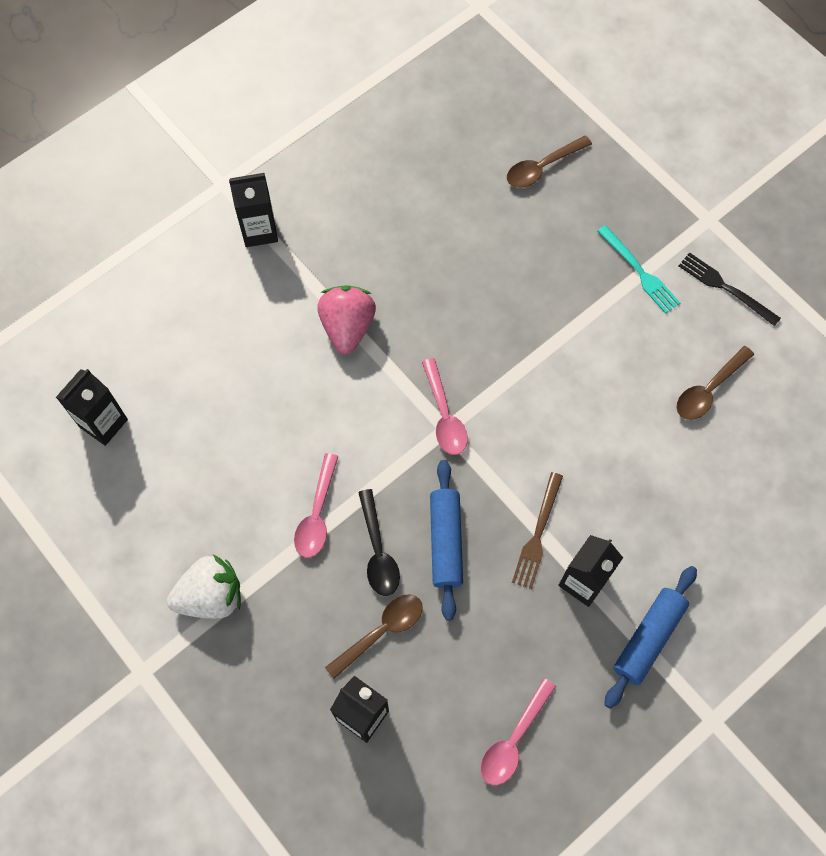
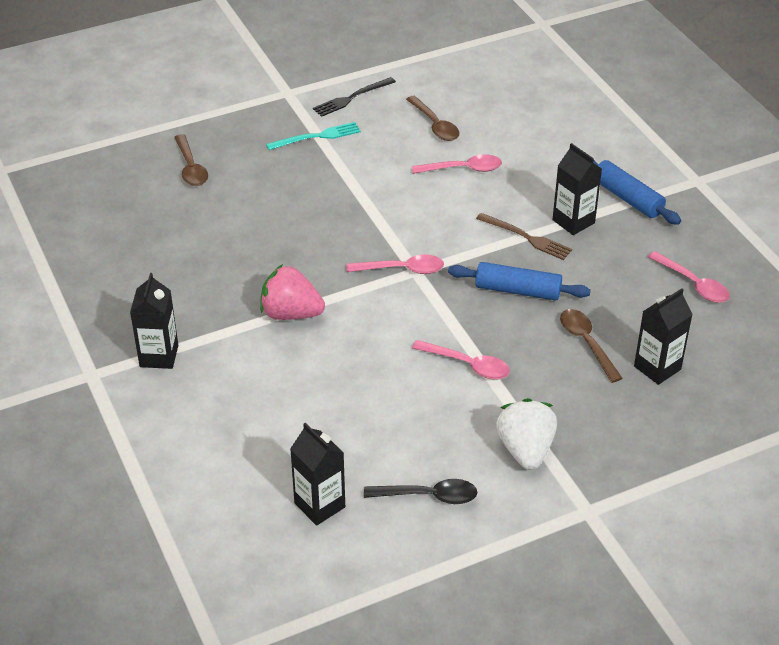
camera: 75 degrees left, 25 degrees down
(378, 551) = (514, 332): black spoon -> black spoon (428, 496)
(637, 439) = (463, 169): none -> pink spoon

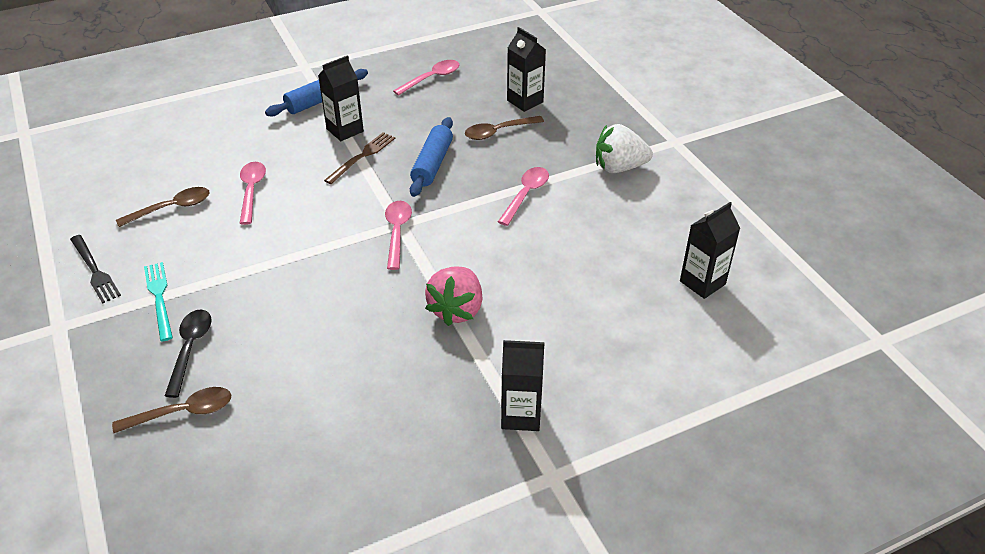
camera: 90 degrees left, 0 degrees up
(428, 496) = (678, 219): black spoon -> black spoon (190, 349)

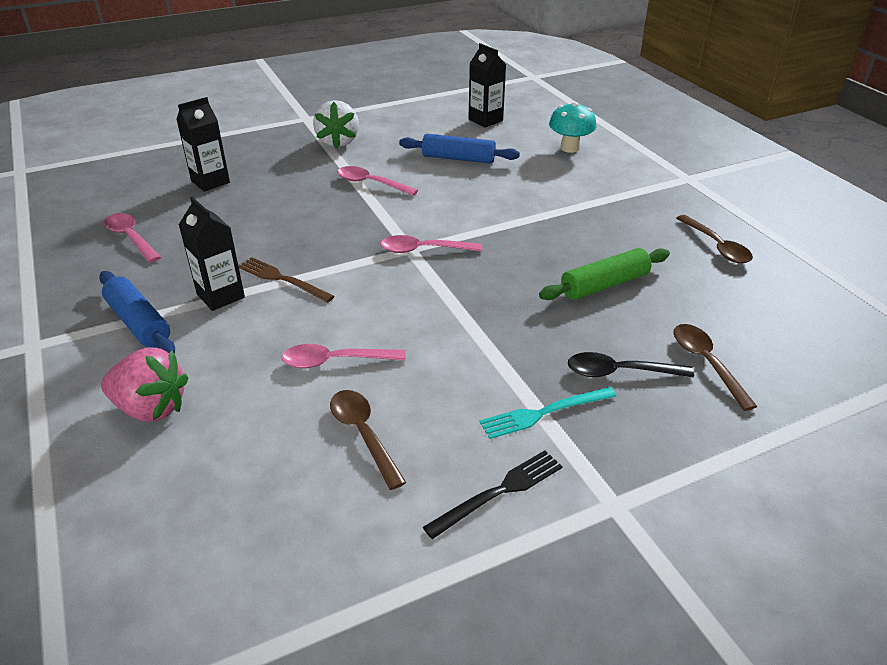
camera: 90 degrees left, 5 degrees down
(319, 355) = (604, 285): none -> green rolling pin
(432, 164) = (309, 233): blue rolling pin -> blue rolling pin (458, 158)
(456, 310) = (530, 216): pink strawberry -> pink strawberry (151, 408)
(498, 132) = (262, 196): brown spoon -> brown spoon (716, 246)
(521, 415) = (637, 188): black carton -> none
(631, 359) = (569, 148): none -> turquoise mushroom

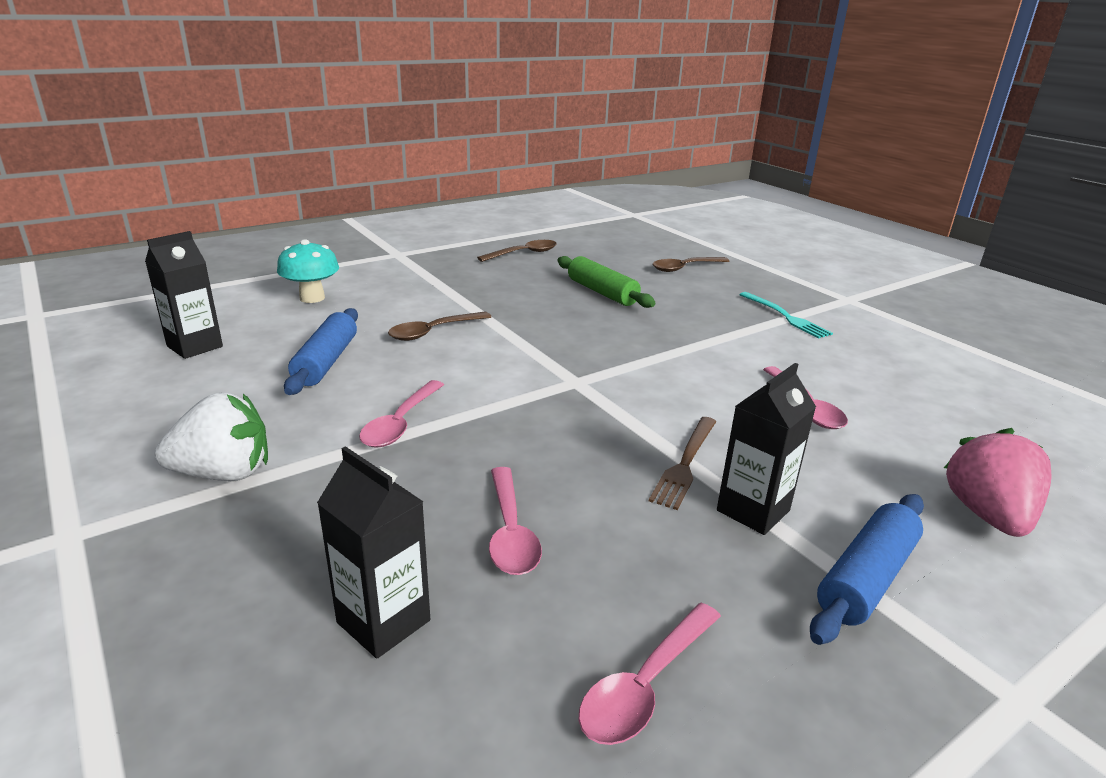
camera: 100 degrees left, 10 degrees down
(363, 434) = (882, 383): brown spoon -> brown spoon (434, 332)
(423, 250) = (575, 373): pink spoon -> pink spoon (510, 532)
(498, 492) = (878, 331): black fork -> none
(619, 372) = (717, 292): black spoon -> none

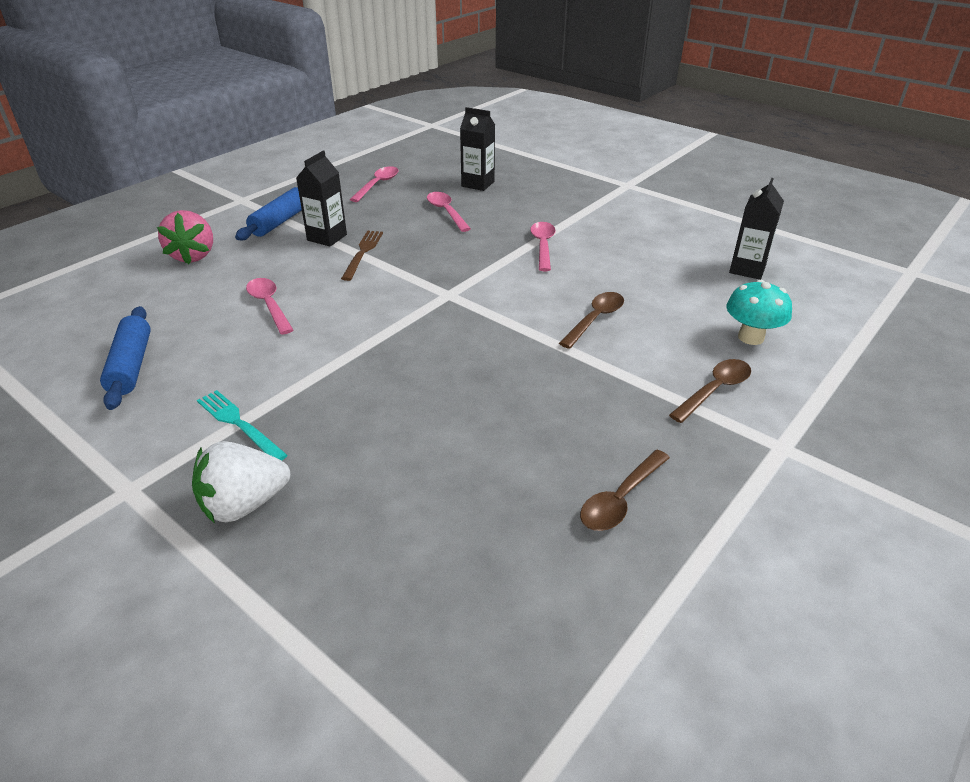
camera: 165 degrees right, 10 degrees up
(224, 473) = (601, 210): white strawberry -> white strawberry (244, 504)
(326, 362) = (641, 275): blue rolling pin -> blue rolling pin (131, 365)
(602, 292) = (466, 421): green rolling pin -> none
(685, 268) = (359, 523): brown spoon -> brown spoon (714, 390)

